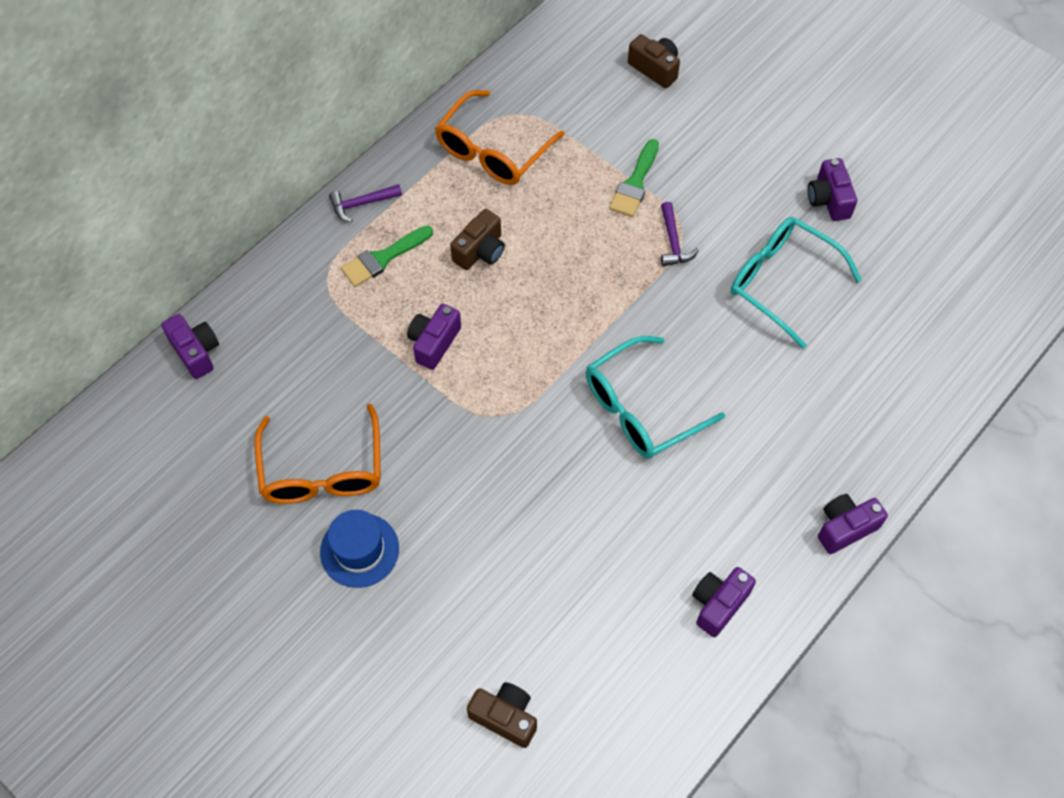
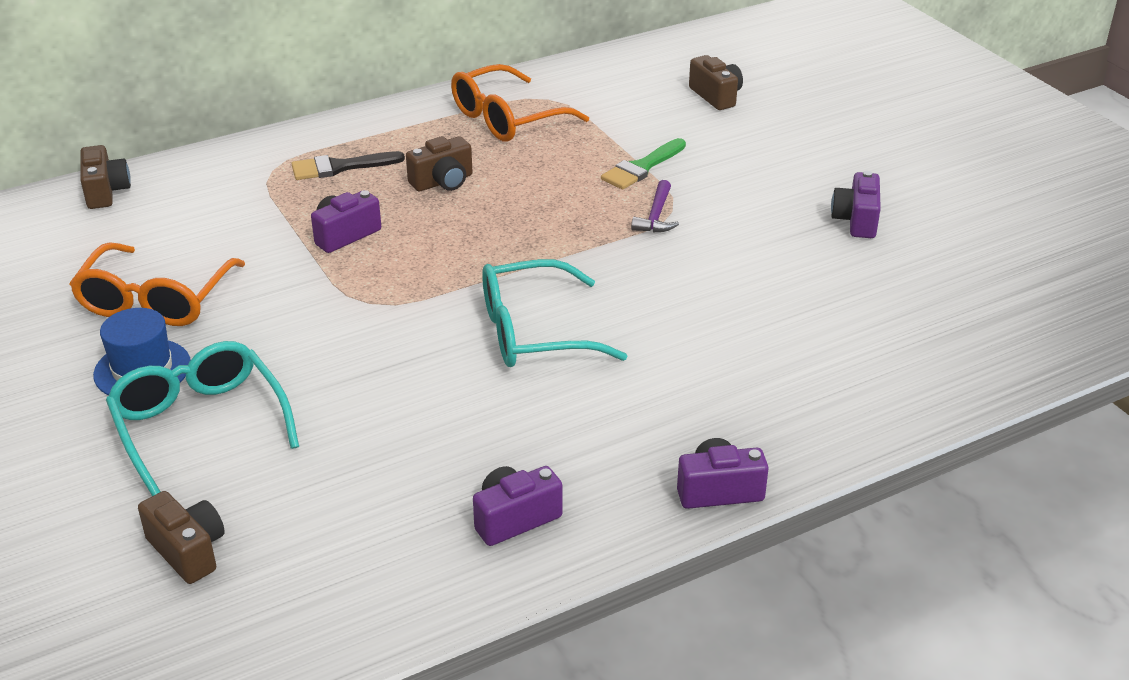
camera: 20 degrees right, 25 degrees down
(196, 352) = (106, 192): purple camera -> brown camera
(361, 204) = (348, 128): purple hammer -> none
(383, 258) = (340, 167): green brush -> black brush
(781, 282) = (762, 270): turquoise glasses -> turquoise glasses (199, 425)

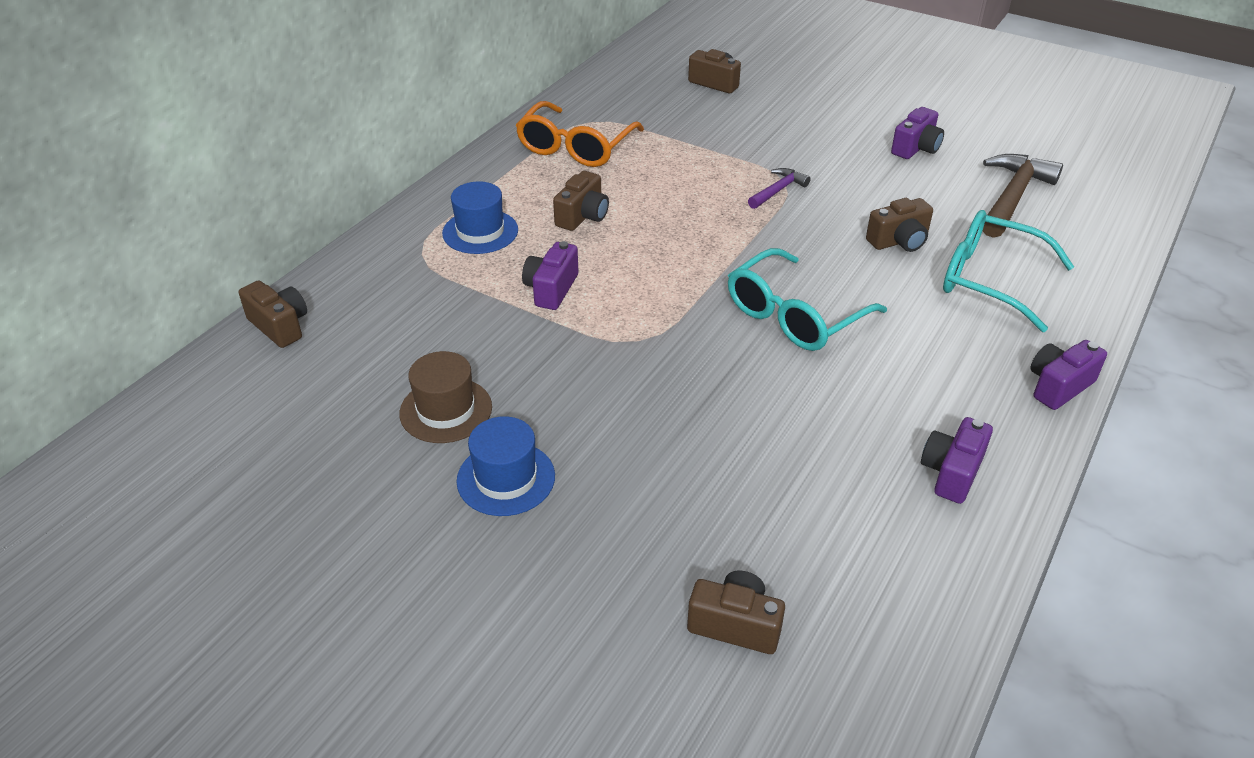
camera: 30 degrees left, 5 degrees up
(155, 300) = (446, 410): orange glasses -> brown hat
(199, 425) = (616, 507): turquoise glasses -> turquoise glasses (989, 279)
(340, 167) = (480, 232): black brush -> blue hat
(642, 167) = (724, 155): green brush -> none
(656, 216) = (778, 190): purple hammer -> purple hammer turned 120 degrees counterclockwise
(722, 302) = (899, 241): none -> brown camera
(856, 220) = (916, 148): purple camera -> purple camera turned 120 degrees counterclockwise
(905, 301) = (1012, 197): none -> brown hammer

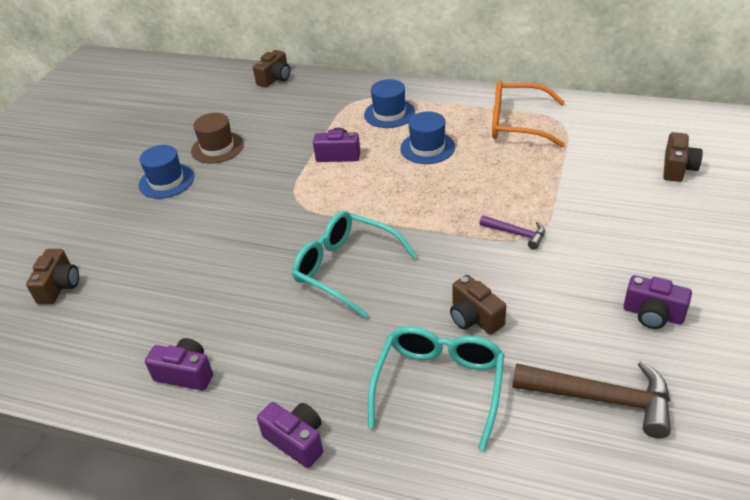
camera: 80 degrees right, 0 degrees up
(583, 216) = (427, 148): brown camera -> blue hat

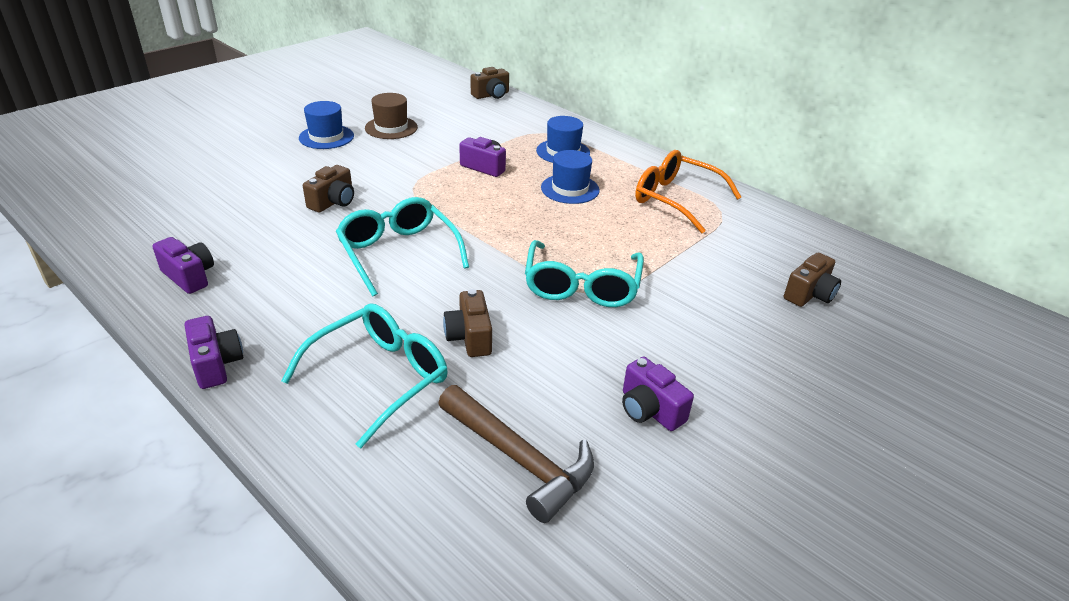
camera: 20 degrees right, 5 degrees down
(59, 286) = (170, 178): brown camera -> brown camera (333, 202)
(516, 234) = (582, 286): purple hammer -> turquoise glasses

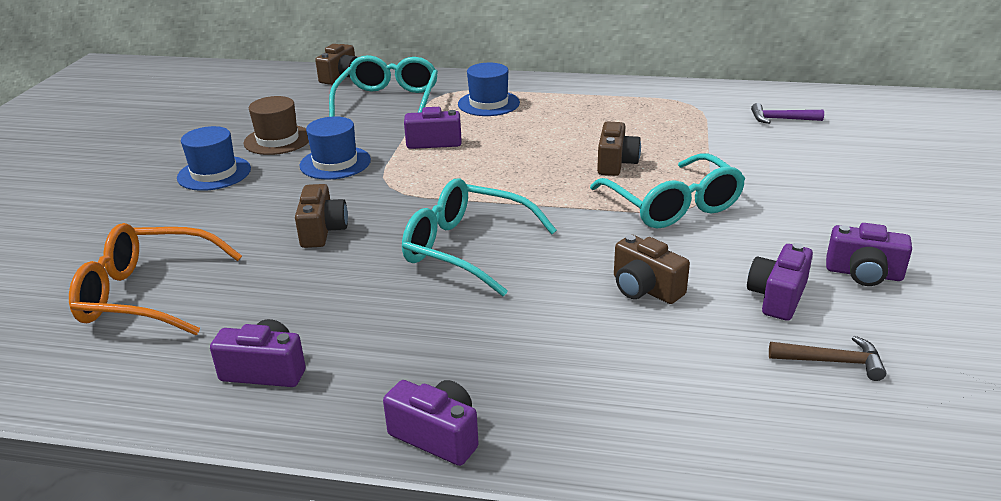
camera: 30 degrees left, 5 degrees down
(380, 377) = (619, 361): turquoise glasses -> turquoise glasses (388, 100)
(519, 459) = (832, 361): brown hammer -> brown hammer, size x0.54
(553, 392) = (777, 297): none -> purple camera
(570, 189) = (542, 132): blue hat -> blue hat (335, 163)
(676, 199) = (643, 108): orange glasses -> orange glasses (147, 294)
(782, 254) = (781, 119): none -> purple hammer
(809, 294) = (841, 140): brown camera -> brown camera (616, 163)

